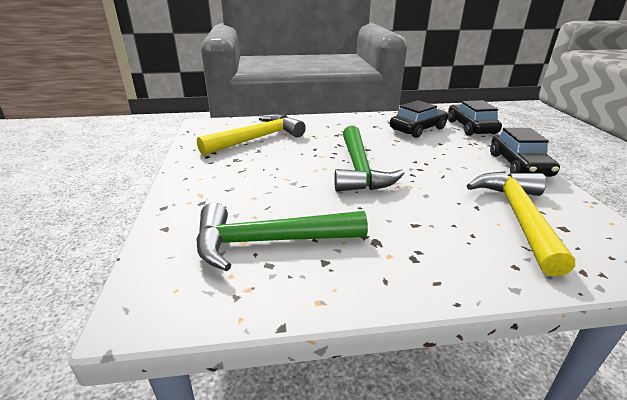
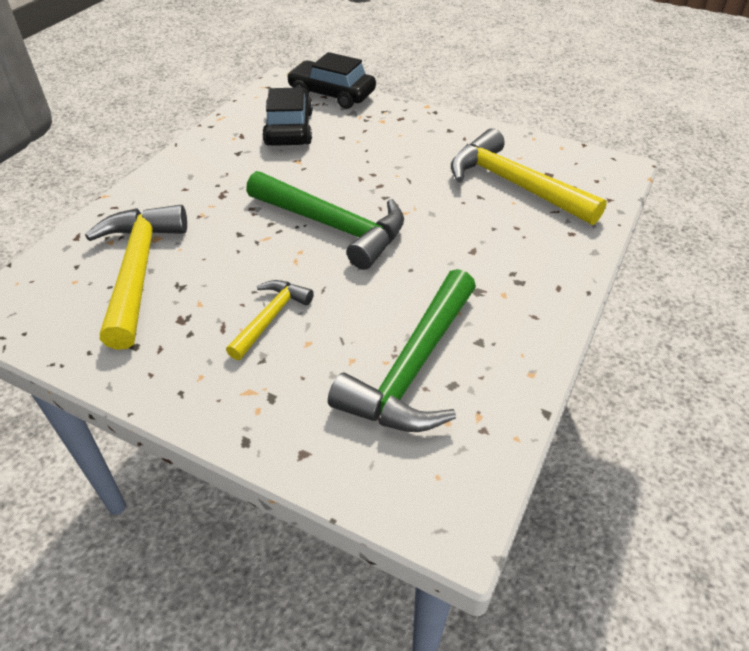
camera: 55 degrees left, 15 degrees up
(262, 180) = (271, 317): none -> yellow hammer
(519, 165) = (439, 124): black car -> none

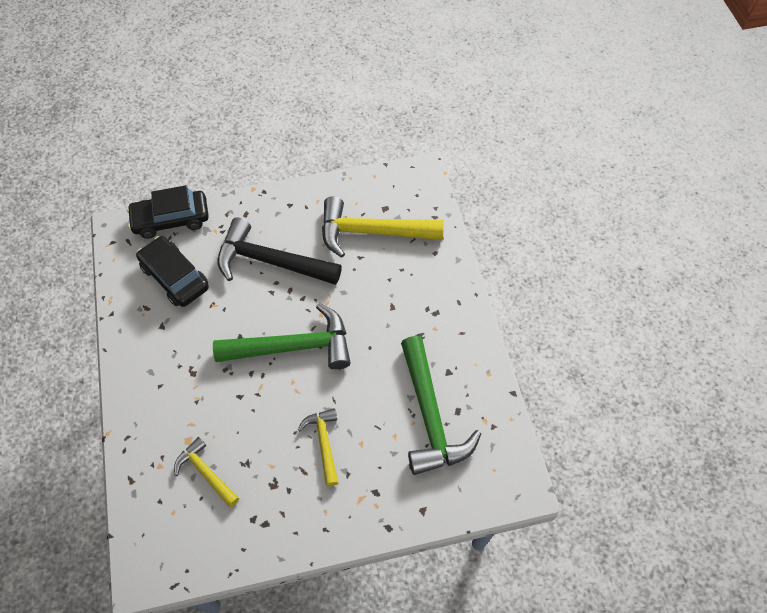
camera: 40 degrees left, 15 degrees up
(139, 270) = (206, 472): yellow hammer -> yellow hammer, size x0.54
(385, 157) = (270, 261): none -> black hammer

